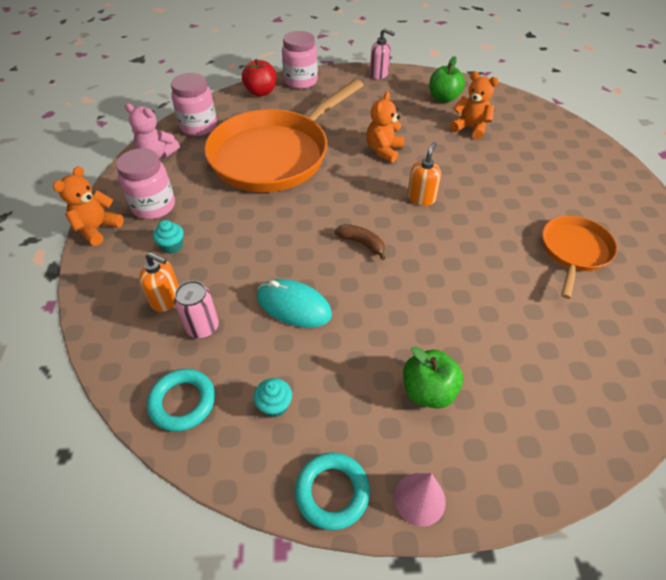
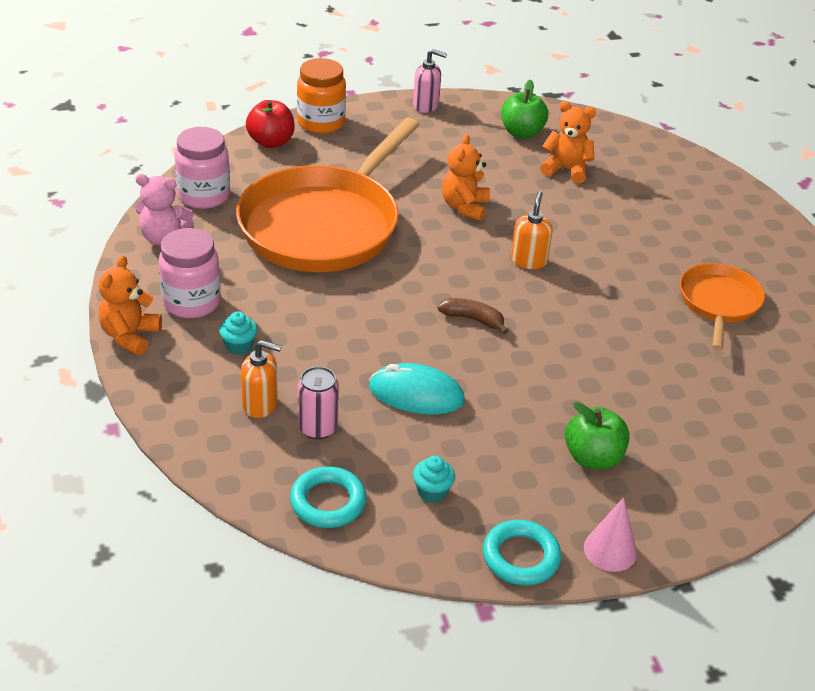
camera: 15 degrees left, 10 degrees down
(301, 81) = (321, 123): pink jar -> orange jar

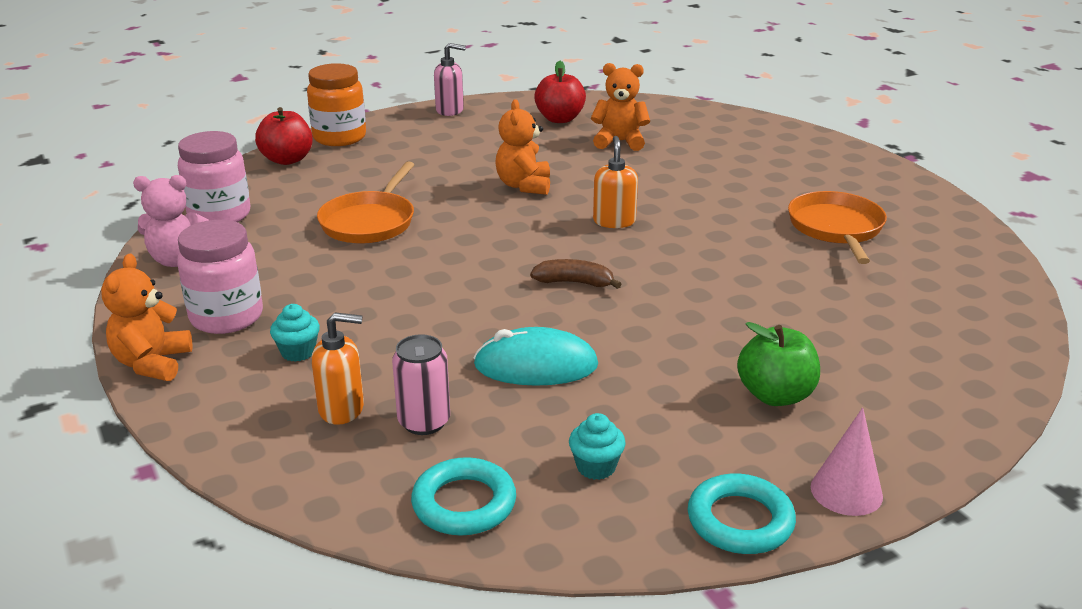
camera: 10 degrees left, 10 degrees down
(324, 225) = (370, 222): orange pan -> orange pan, size x0.51
(521, 133) = (560, 119): green apple -> red apple

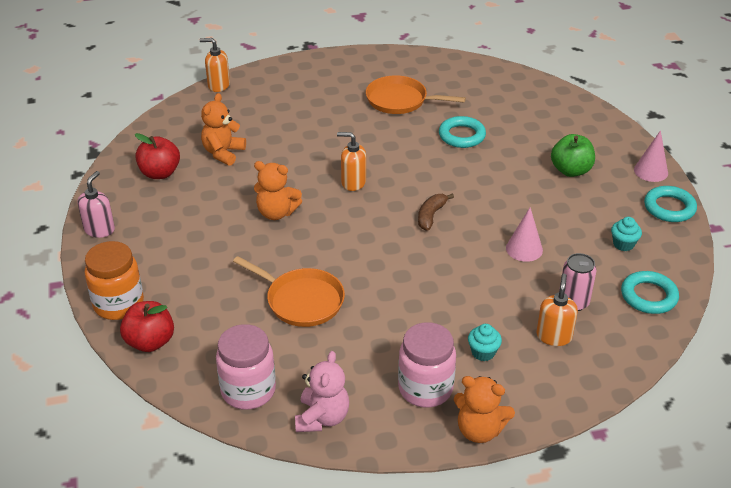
camera: 75 degrees left, 10 degrees up
(536, 366) = (524, 249): turquoise mouse -> pink cone
(753, 118) = (218, 85): none -> orange soap dispenser
(789, 285) = (462, 136): none -> turquoise ring

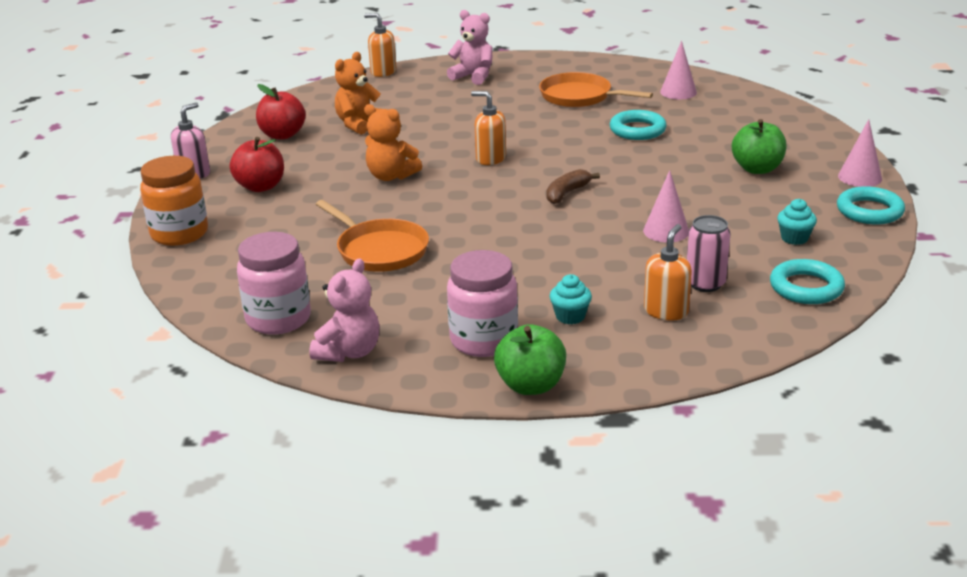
camera: 15 degrees right, 10 degrees down
(150, 342) = (195, 267): red apple -> red apple (260, 186)
(300, 84) = (473, 77): none -> pink teddy bear
(479, 87) = (678, 92): none -> pink cone
(479, 430) = (531, 385): orange teddy bear -> green apple

